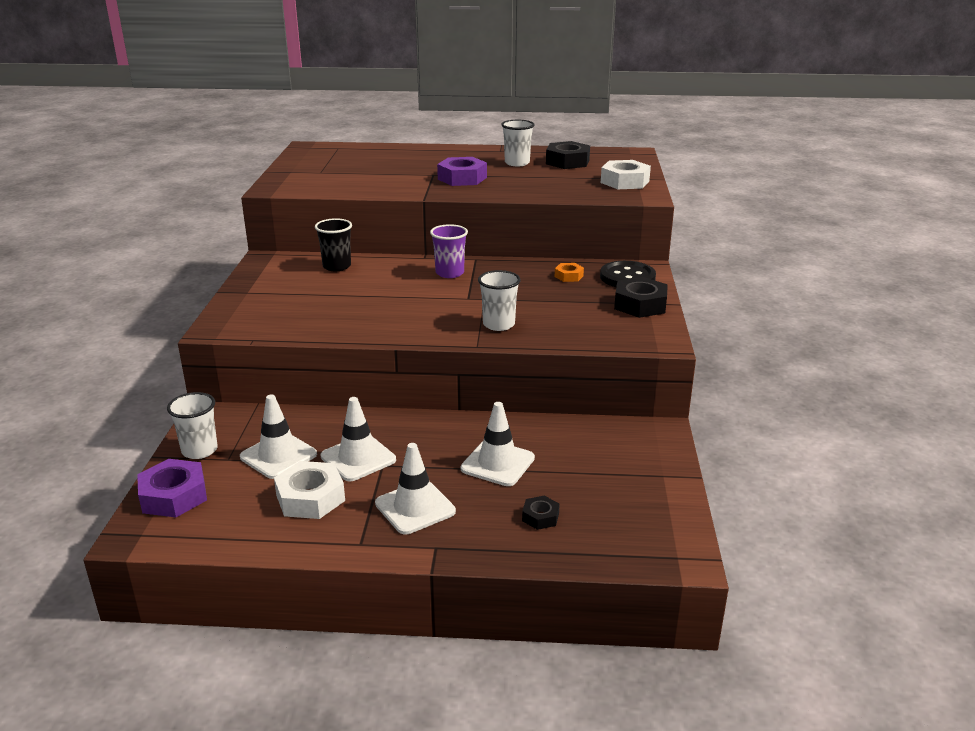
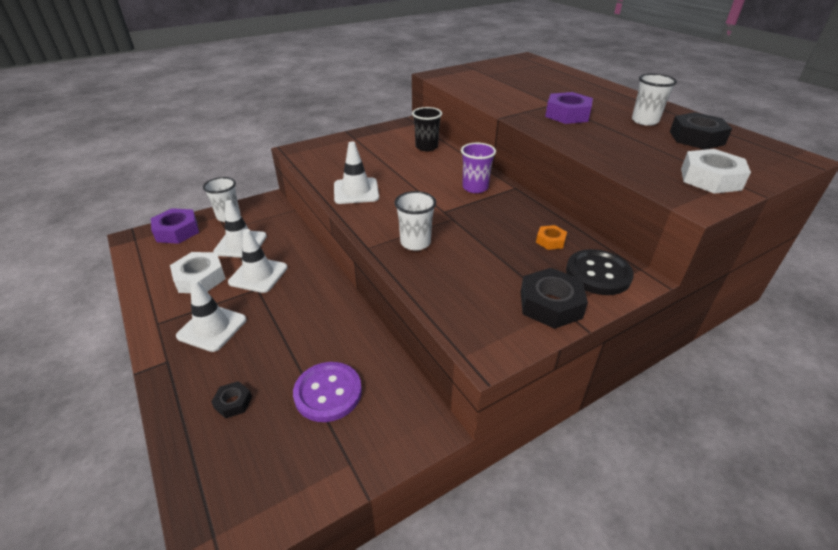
camera: 55 degrees right, 10 degrees up
(497, 463) = (296, 343): white traffic cone -> white traffic cone (356, 191)
(579, 464) = (328, 393): none -> purple button

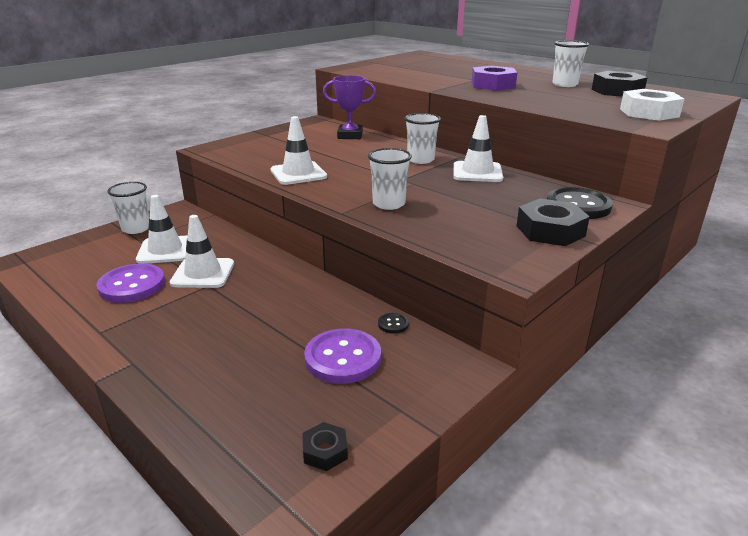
camera: 15 degrees left, 10 degrees down
(177, 231) = (77, 248): purple nut -> none
(200, 278) = (132, 285): white nut -> purple button
(212, 328) = (173, 326): white traffic cone -> white traffic cone (477, 172)
(233, 402) = (238, 384): black nut -> black nut (325, 451)
(387, 363) = (393, 324): none -> black button
(426, 147) = (350, 135): black cup -> purple trophy
(475, 187) = (420, 160): purple cup -> white cup
(550, 241) = (519, 189): orange nut -> none

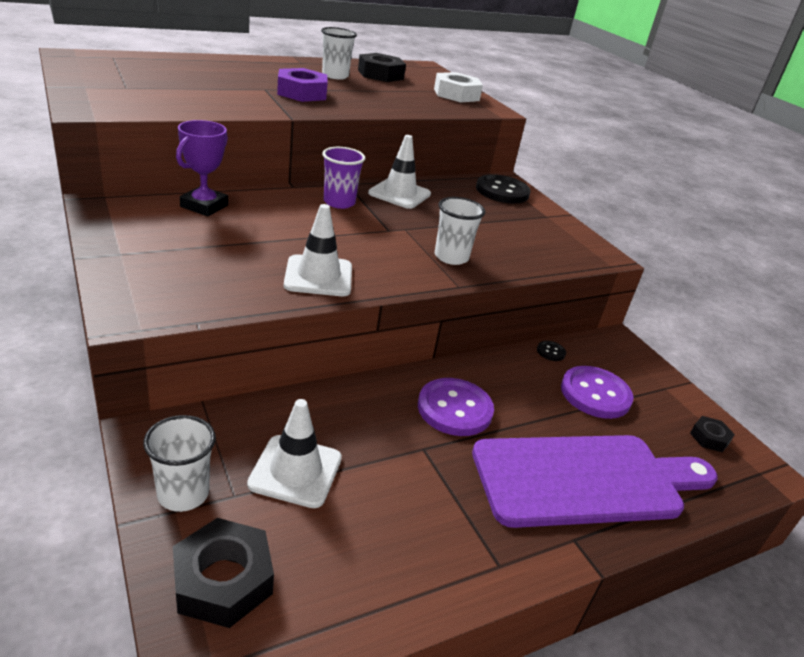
camera: 75 degrees left, 5 degrees up
(132, 285) = (388, 520): purple button -> purple button (454, 409)
(203, 273) = (390, 447): white traffic cone -> none
(207, 363) = (585, 480): none -> purple cutting board
(420, 160) = (339, 202): white cup -> purple cup
(550, 231) = (543, 218): black nut -> black nut (223, 580)

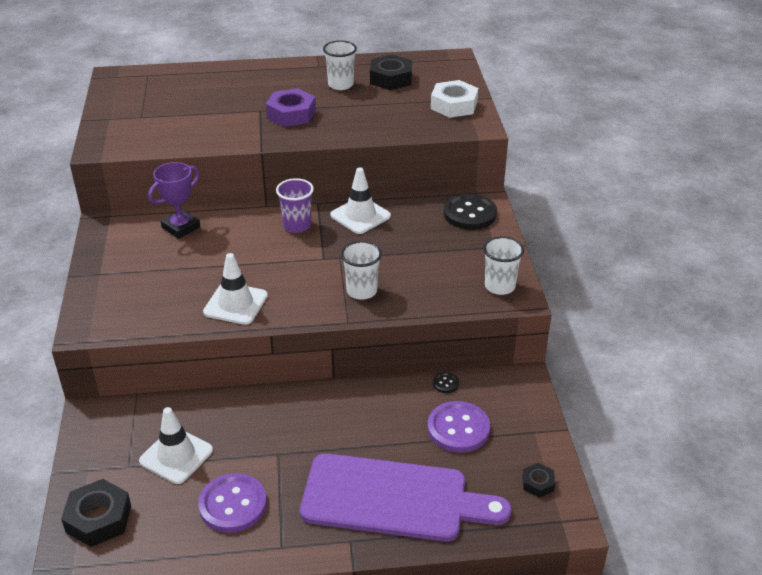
camera: 25 degrees right, 5 degrees up
(183, 494) = (97, 459): white cup -> white cup (499, 286)
(454, 409) = (323, 425): purple button -> purple button (233, 505)

